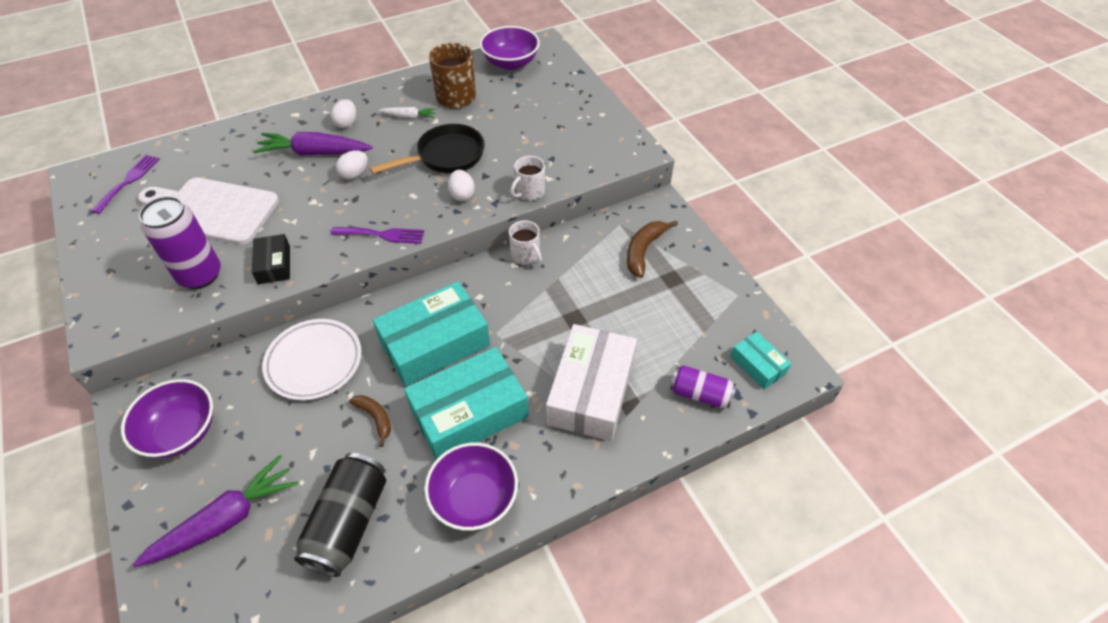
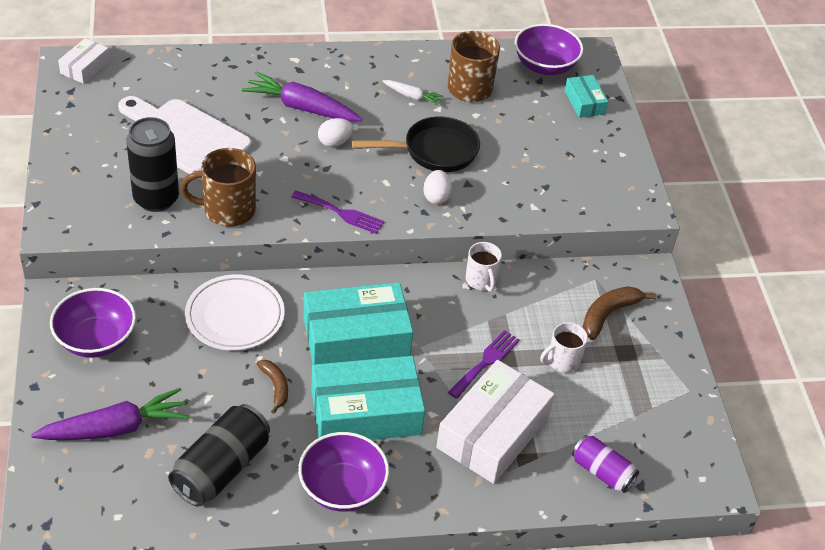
camera: 15 degrees right, 5 degrees down
(97, 174) = (85, 67): none -> white box
(128, 181) = (112, 83): purple fork -> purple fork (485, 362)
(200, 275) = (156, 199): purple can -> black can
(274, 265) = (228, 210): black box -> brown mug
(346, 123) = (344, 84): white egg -> none
(529, 192) = (507, 215): white mug -> white mug (562, 361)
(758, 365) = (676, 465): turquoise box -> turquoise box (584, 102)

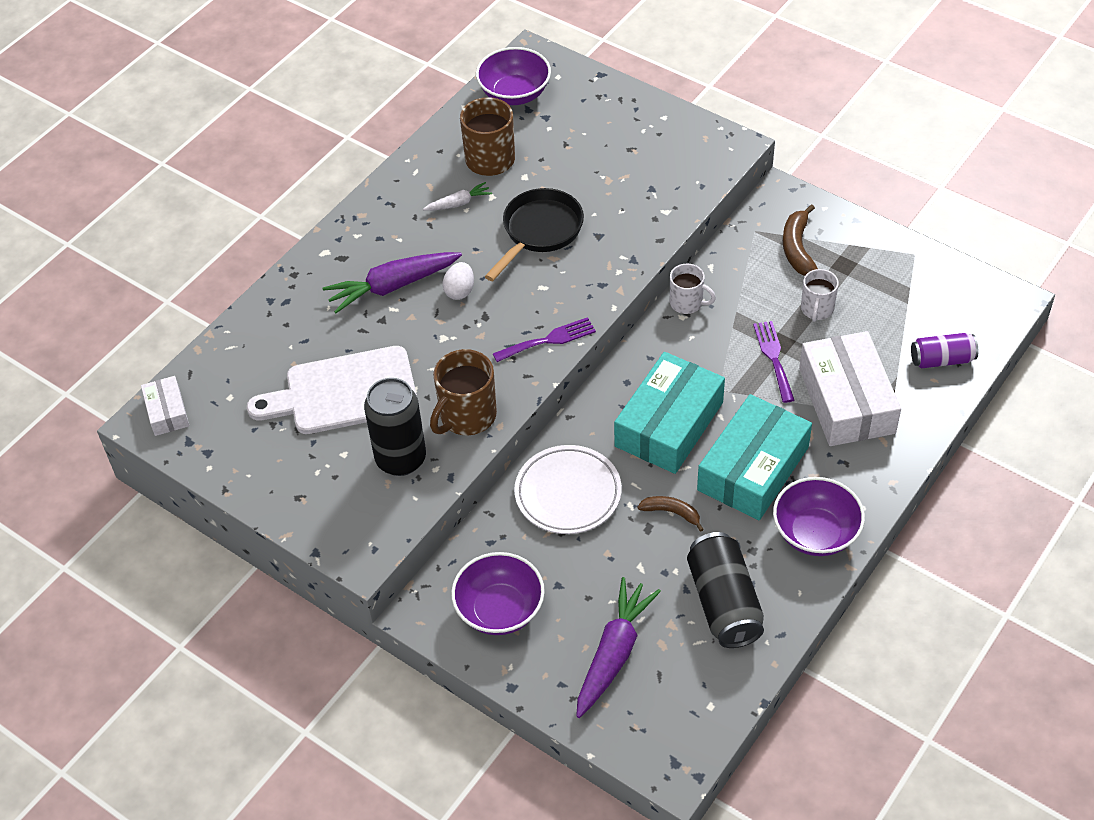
camera: 40 degrees left, 5 degrees up
(436, 197) = (593, 265): white egg -> none
(584, 102) = (583, 99): turquoise box -> none

